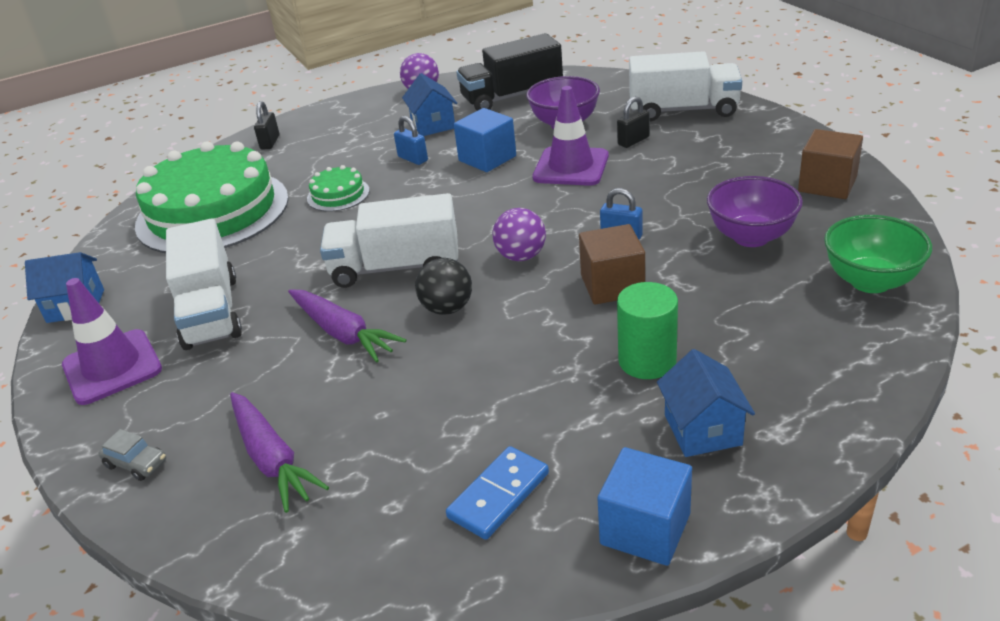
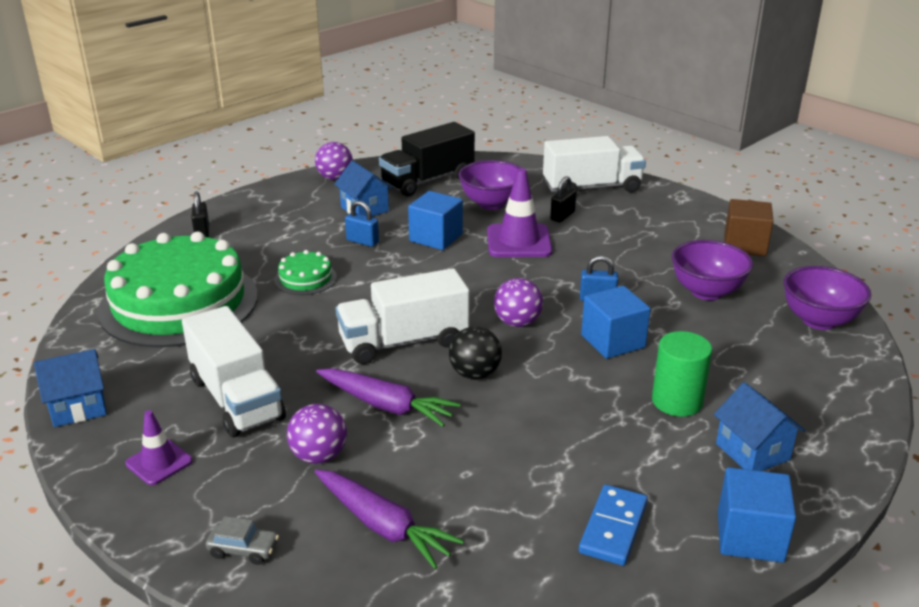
camera: 20 degrees left, 5 degrees down
(112, 367) = (159, 462): purple traffic cone -> purple traffic cone, size x0.58
(252, 378) = (319, 456): none -> purple ball
(612, 285) = (613, 341): brown cube -> blue cube
(870, 281) = (819, 321): green bowl -> purple bowl

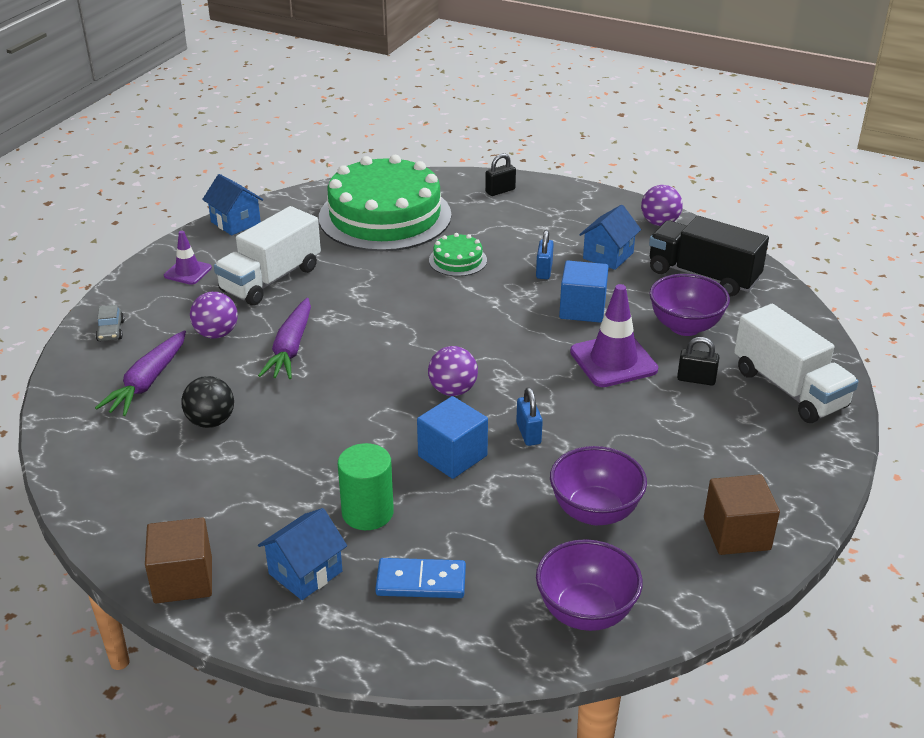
camera: 70 degrees right, 5 degrees up
(403, 342) = (386, 334): white truck -> none
(475, 374) = (355, 383): black ball -> black ball (211, 421)
(613, 528) = (174, 496): blue domino -> blue domino (421, 581)
(750, 536) = (183, 580): blue cube -> brown cube

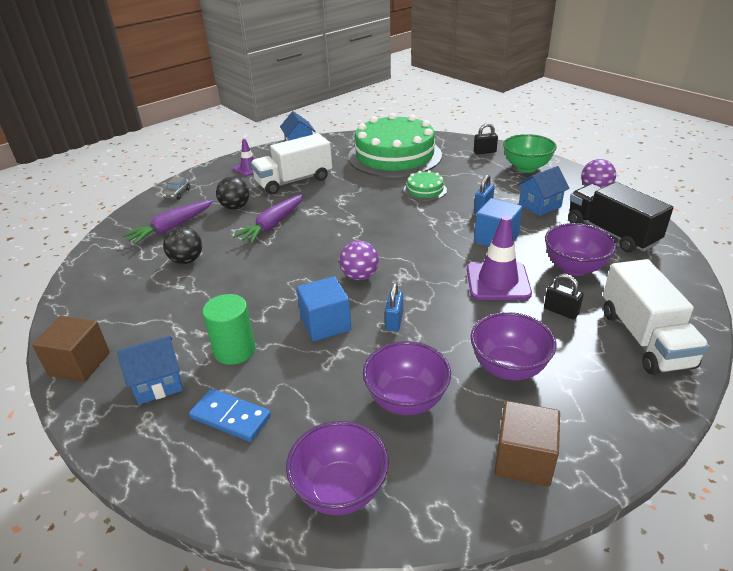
camera: 25 degrees right, 0 degrees up
(216, 334) = (235, 207): purple ball -> black ball
(564, 206) = (526, 168): none -> green bowl
(676, 452) = (508, 368): none -> purple bowl

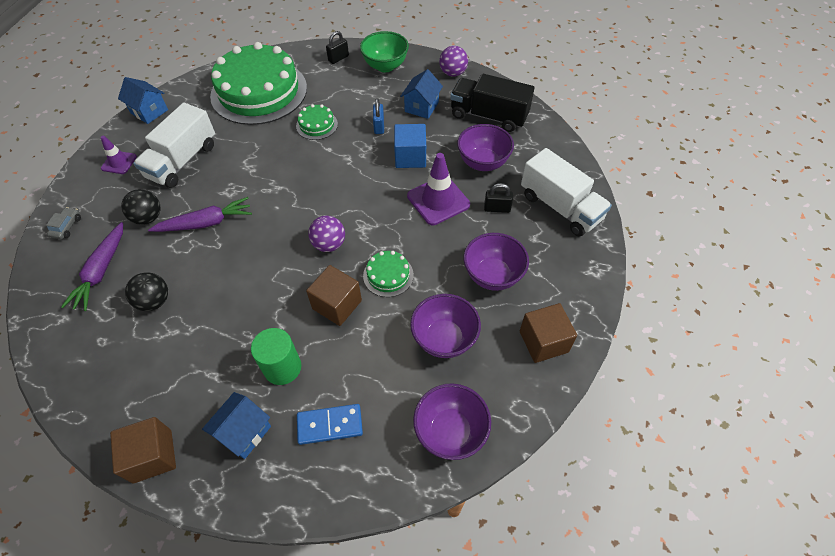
camera: 35 degrees left, 20 degrees up
(177, 194) = (67, 227): grey car -> grey car turned 150 degrees counterclockwise
(273, 225) = (206, 223): purple carrot -> purple carrot turned 105 degrees counterclockwise
(325, 324) = (337, 304): blue cube -> brown cube
(394, 321) = (388, 275): blue padlock -> green cake

